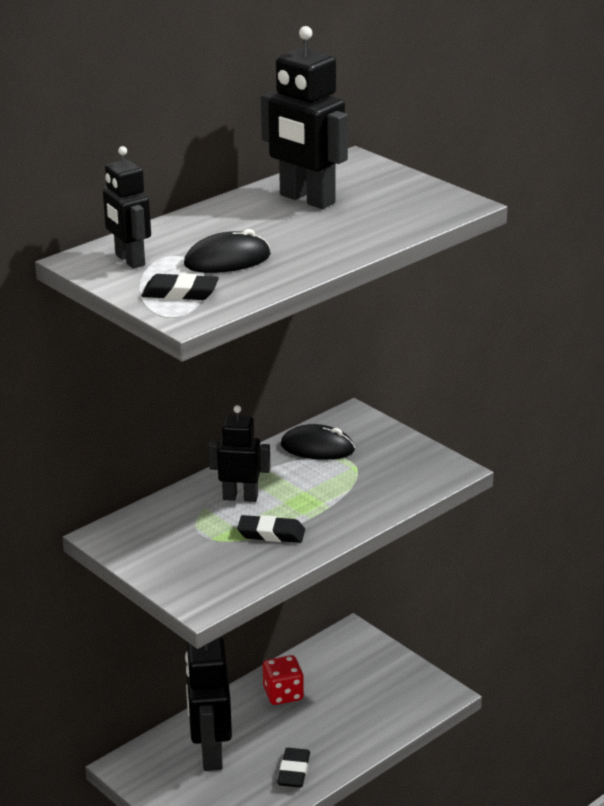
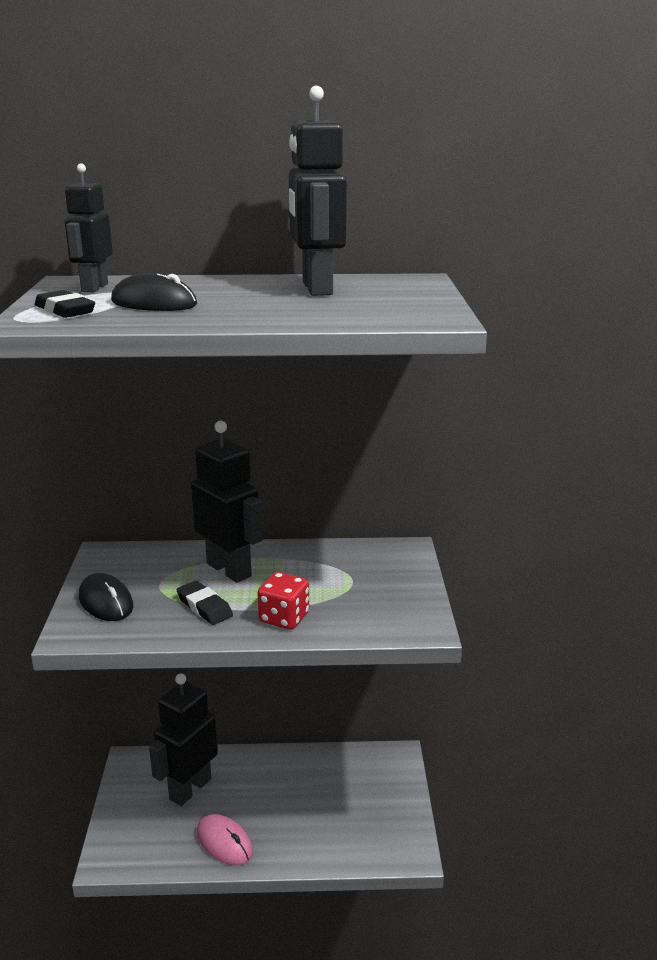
camera: 40 degrees right, 5 degrees down
(240, 497) = (229, 570): black robot -> black robot, size x1.57
(283, 694) = (292, 774): red dice -> red dice (284, 618)
(294, 771) = (224, 842): black eraser -> pink mouse
(317, 448) = (342, 560): black mouse -> black mouse (106, 602)

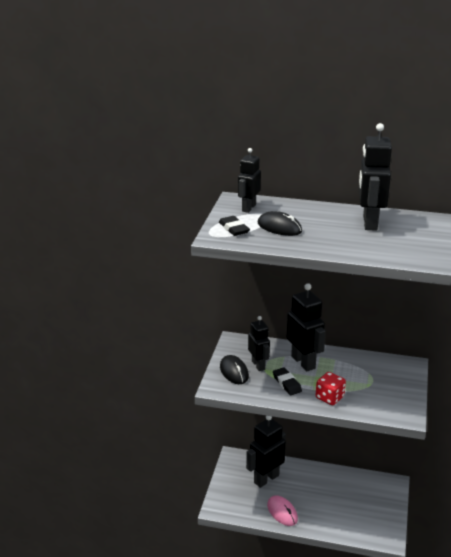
camera: 15 degrees right, 5 degrees up
(150, 585) = (258, 365): none -> black robot

